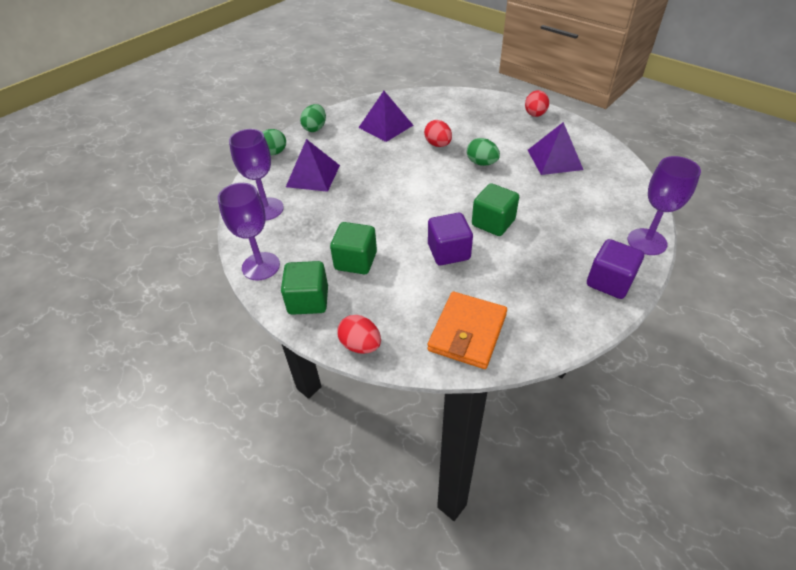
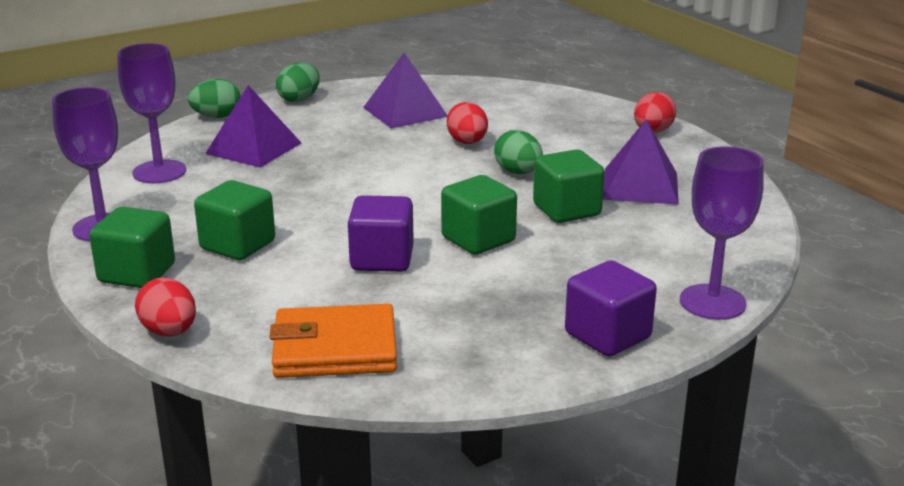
camera: 15 degrees right, 20 degrees down
(467, 332) = (335, 348): orange wallet -> orange wallet turned 45 degrees clockwise
(527, 188) = (566, 210): none -> green cube

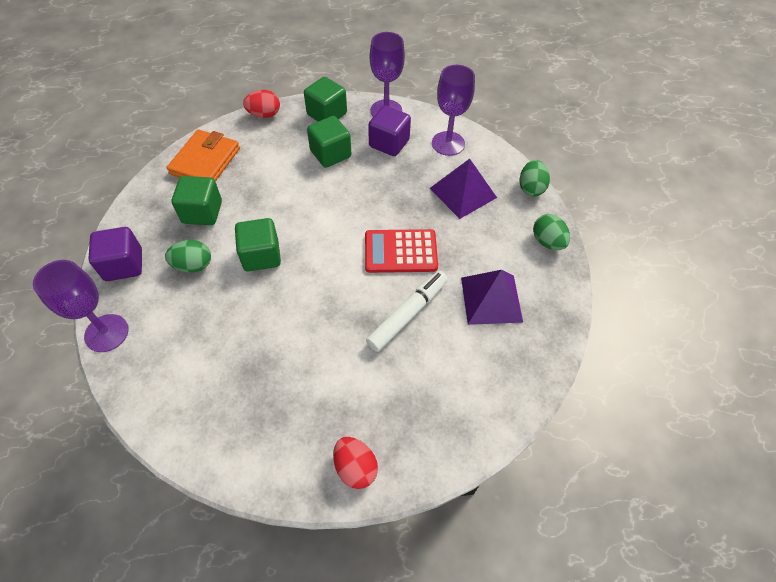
camera: 115 degrees right, 30 degrees up
(382, 259) = (272, 205): purple cube -> purple cube (389, 143)
(384, 162) = (400, 252): none -> red calculator
(467, 142) = (408, 314): red egg -> white marker
(518, 172) = (337, 321): green egg -> green egg (193, 265)
(566, 210) = (264, 321): green cube -> green cube (202, 212)
(640, 186) = (266, 389): purple pyramid -> none

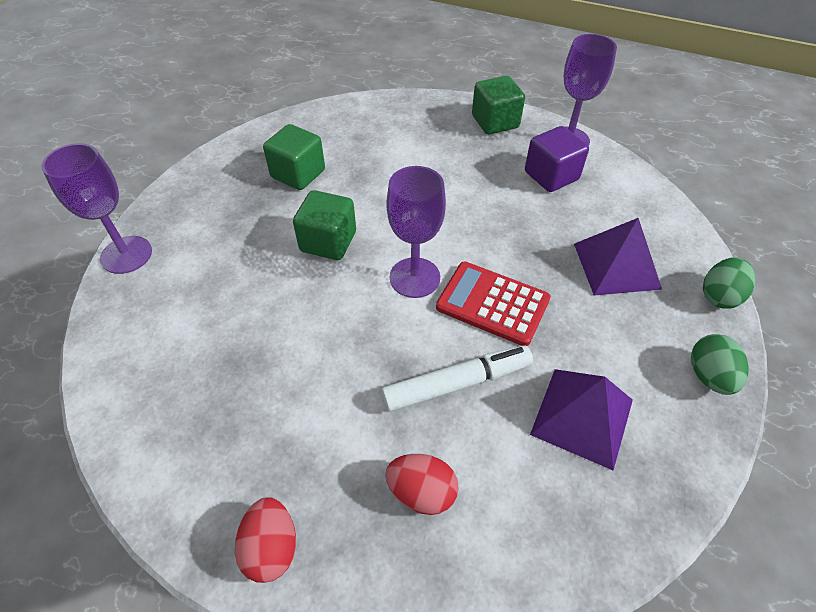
camera: 30 degrees right, 5 degrees down
(124, 265) = (189, 195): purple cube -> none
(193, 265) = (253, 223): green egg -> none
(205, 161) = (335, 126): orange wallet -> none
(264, 114) = (425, 101): red egg -> red egg (421, 492)
(330, 154) = (473, 164): green cube -> none
(448, 143) = (628, 201): purple goblet -> purple goblet (414, 277)

